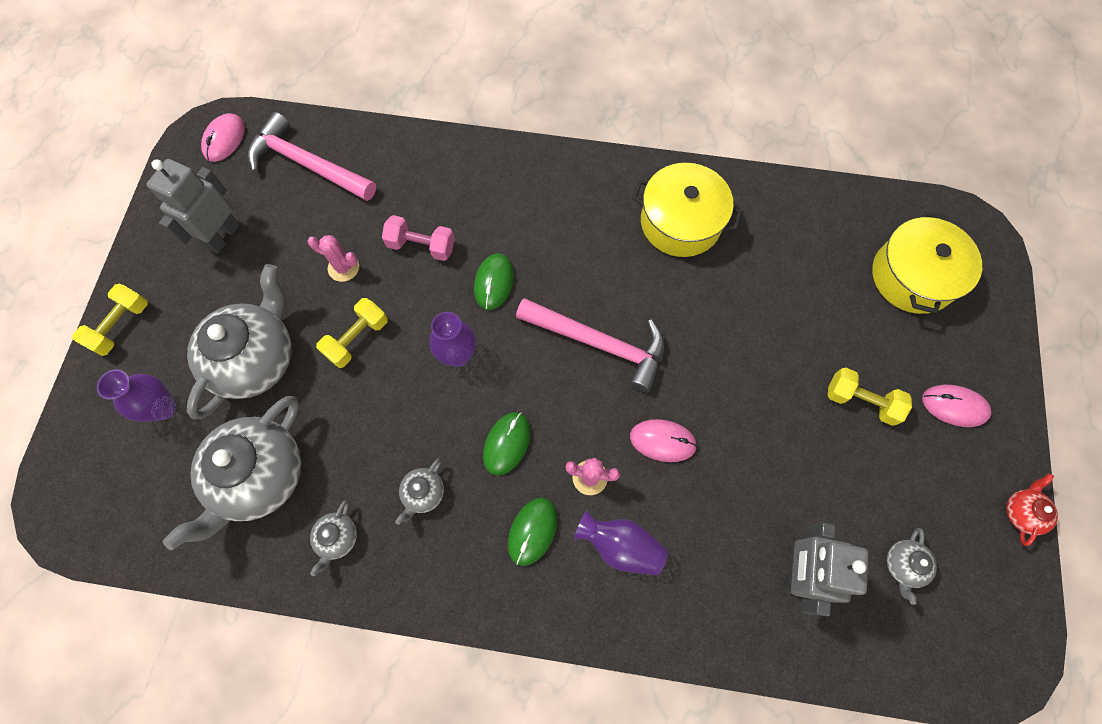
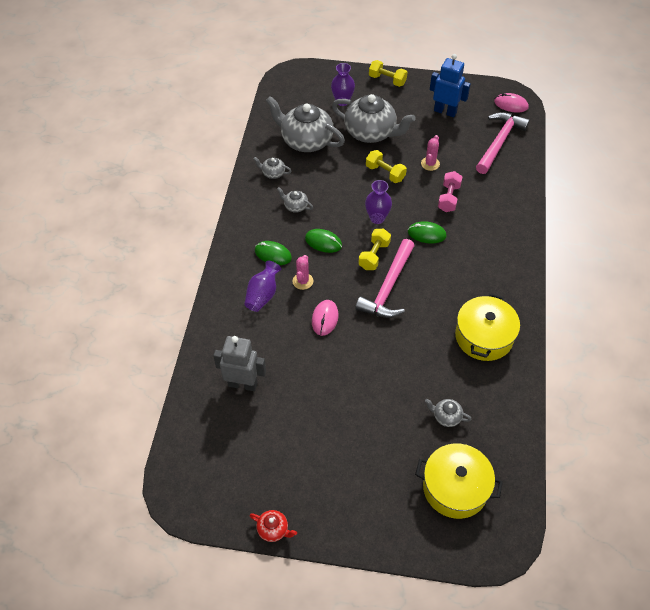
camera: 90 degrees right, 15 degrees down
(223, 236) = (445, 111): grey robot -> blue robot
(861, 401) = (353, 436): yellow dumbbell -> yellow dumbbell (374, 255)
(903, 565) = (242, 446): grey teapot -> grey teapot (446, 417)
(954, 406) = (350, 498): pink mouse -> none

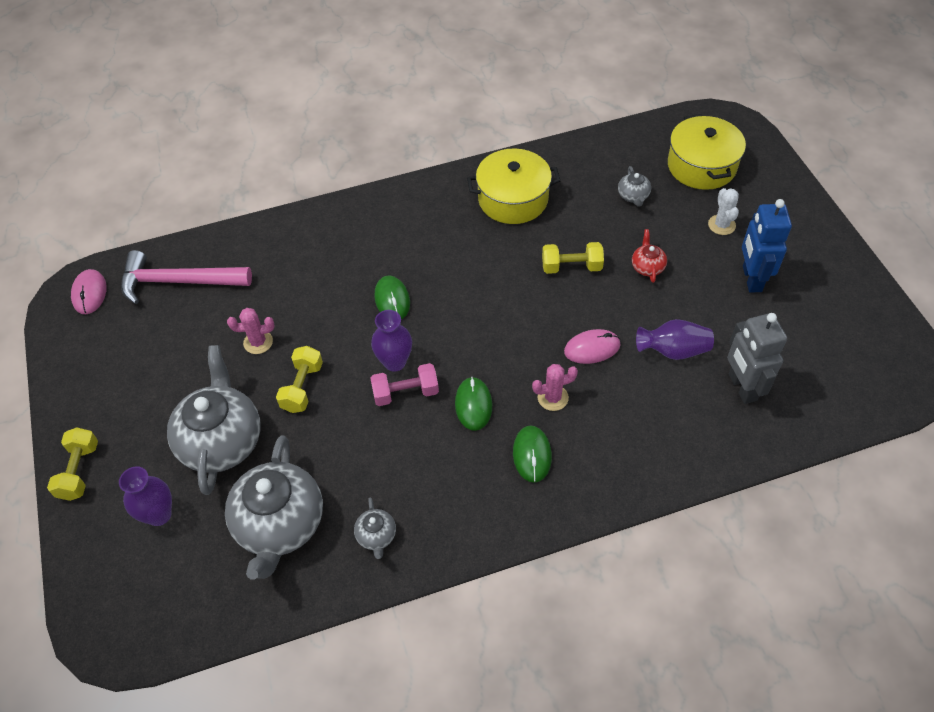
camera: 115 degrees left, 0 degrees up
(263, 295) = (605, 432): purple vase -> purple vase (673, 350)
(273, 529) = (865, 279): red teapot -> red teapot (647, 267)
(295, 206) = (428, 470): grey teapot -> none
(374, 255) = (461, 339): yellow dumbbell -> yellow dumbbell (571, 267)
(383, 461) = (721, 225): none -> white cactus
(388, 287) = (502, 305): pink hammer -> none
(445, 111) = (133, 364): blue robot -> blue robot (751, 279)
(448, 198) = (315, 299): pink dumbbell -> pink dumbbell (406, 393)

